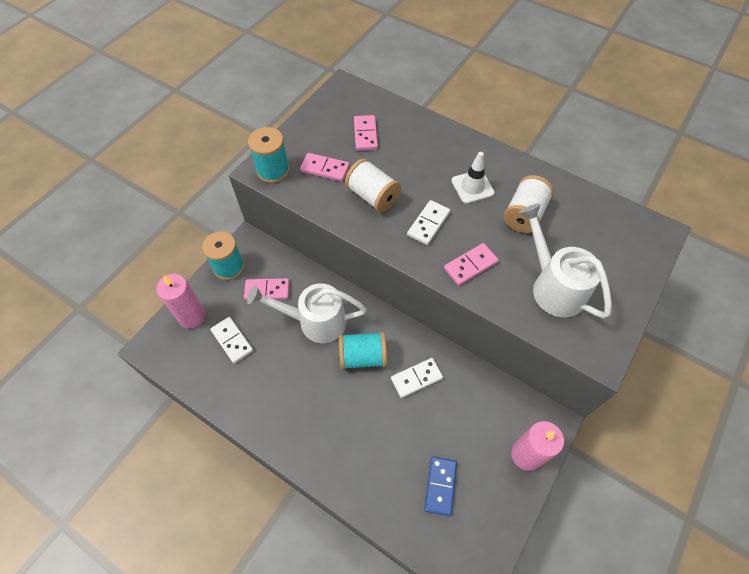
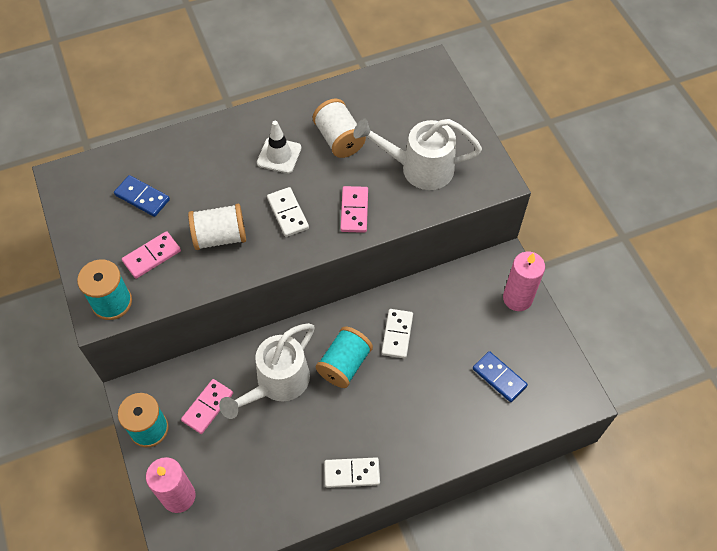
camera: 55 degrees left, 0 degrees up
(232, 341) = (238, 471): white domino -> white domino (352, 473)
(365, 134) = (142, 197): pink domino -> blue domino

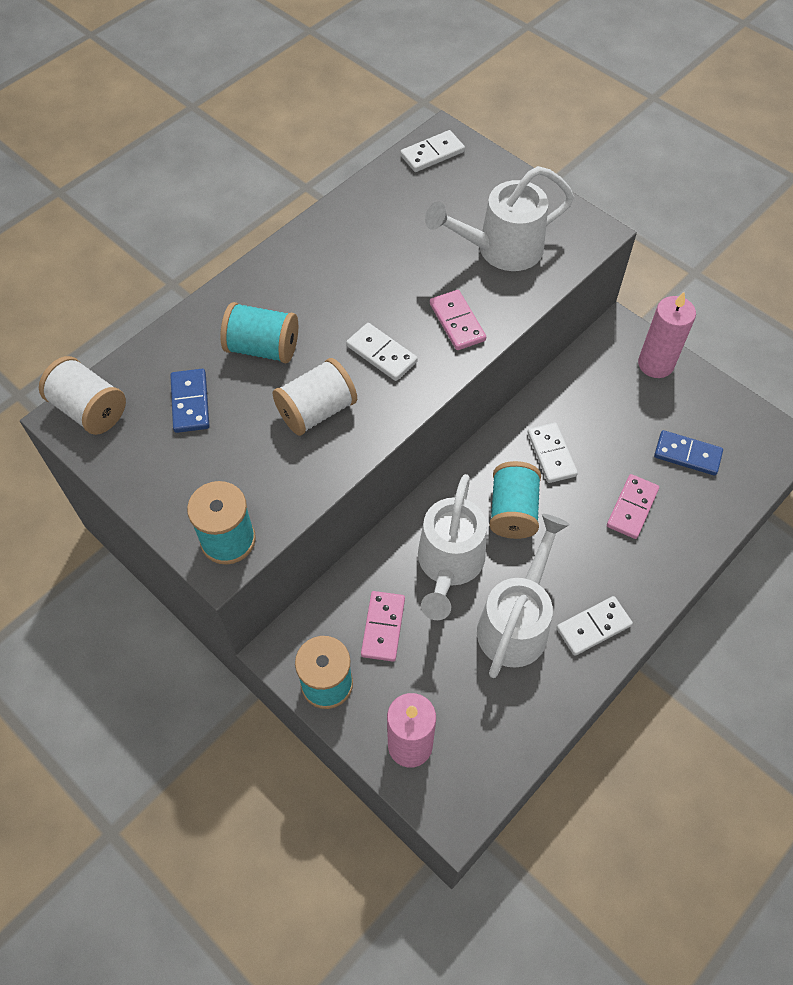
camera: 25 degrees left, 0 degrees up
(142, 197) = (190, 402): blue domino -> blue domino turned 75 degrees clockwise
(152, 256) = (245, 466): pink domino -> pink domino (632, 508)
(211, 177) = (263, 348): none -> turquoise spool
(279, 155) = (330, 293): white traffic cone -> none
(300, 445) = (517, 622): none -> white watering can
(339, 139) = (390, 250): white spool -> white spool (89, 409)
(413, 76) = (432, 154): none -> white domino

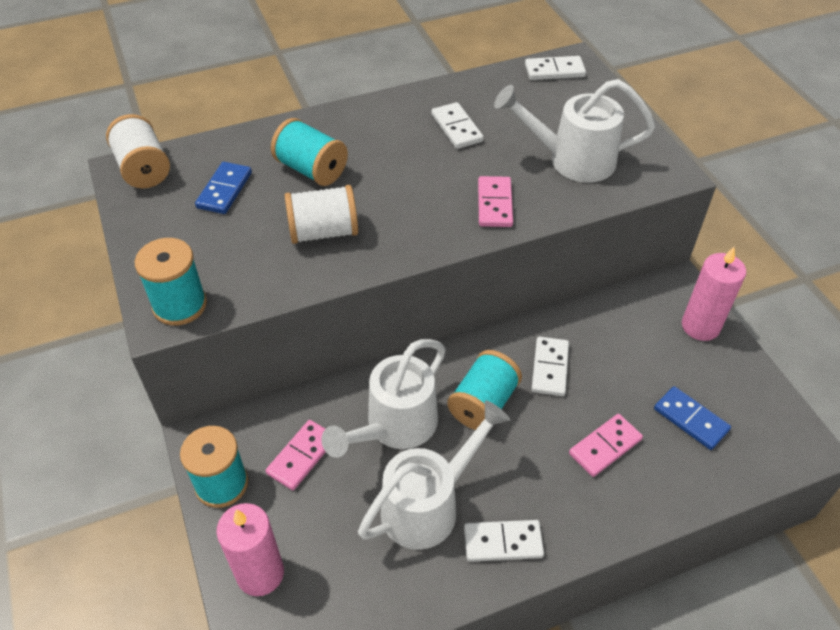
camera: 25 degrees right, 10 degrees down
(381, 354) = (410, 207): white domino -> white domino (456, 128)

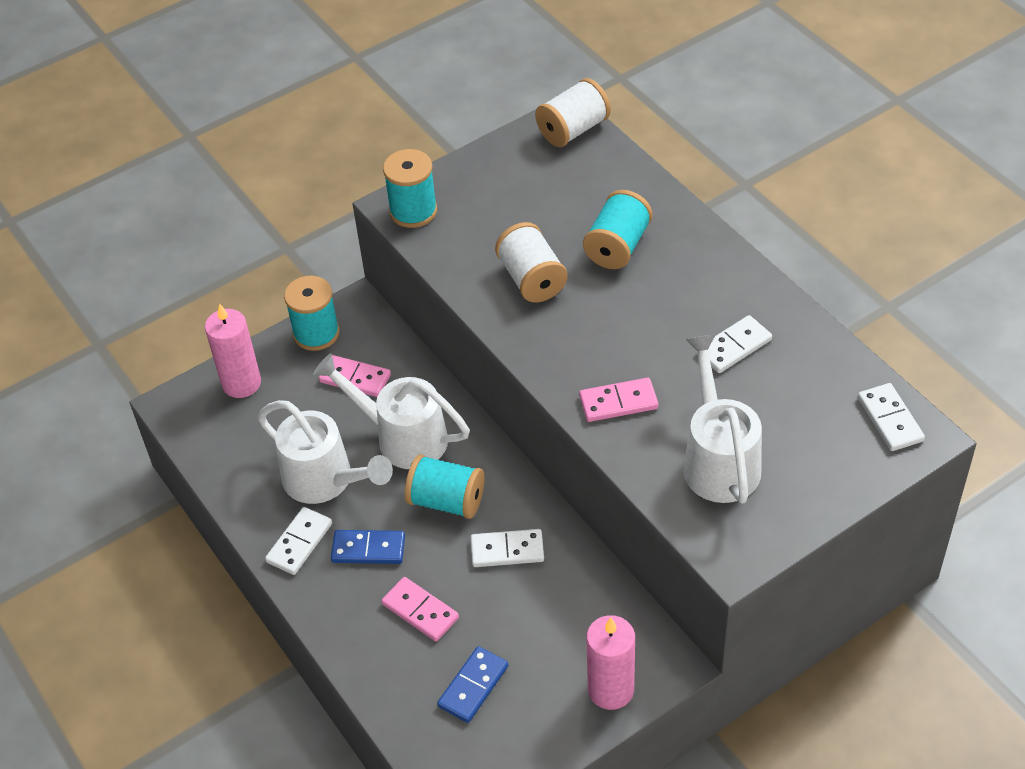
camera: 80 degrees right, 0 degrees up
(224, 190) = (564, 193): blue domino -> blue domino (368, 549)
(503, 542) = (299, 543): white domino -> white domino turned 45 degrees clockwise

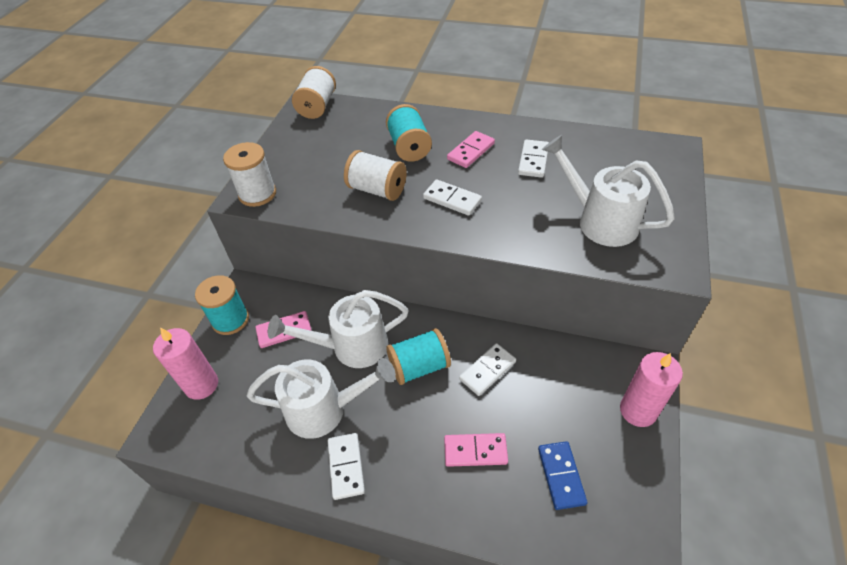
camera: 40 degrees left, 0 degrees up
(368, 549) = (399, 434): blue domino -> none
(413, 211) = (257, 194): turquoise spool -> white spool
(618, 402) = (507, 225): pink domino -> pink domino (470, 151)
(890, 419) = (652, 149): white domino -> white domino (452, 199)

